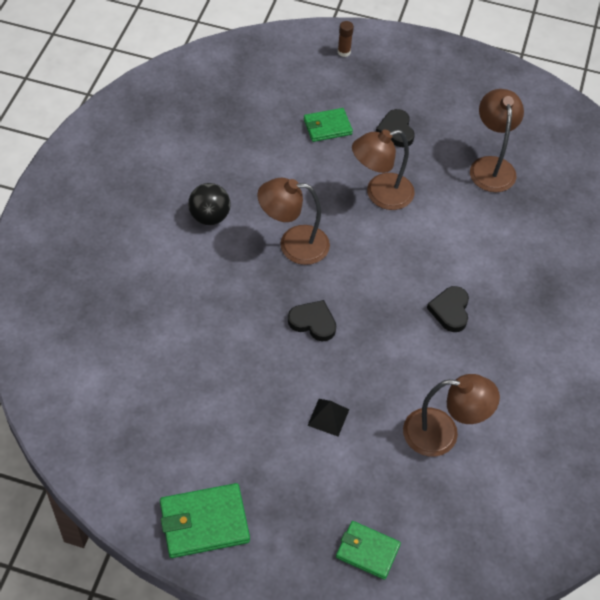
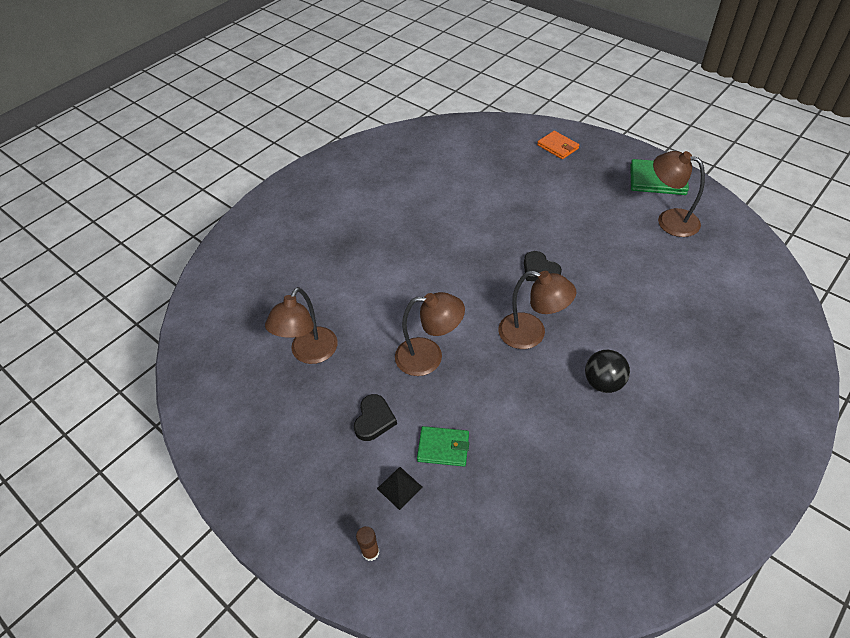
camera: 150 degrees left, 5 degrees down
(328, 417) = (553, 211): black pyramid -> black pyramid (399, 487)
(367, 551) = (558, 147): green wallet -> orange wallet
(442, 434) = (480, 185): brown lamp -> brown lamp (669, 220)
(450, 310) = (427, 251): black heart -> none

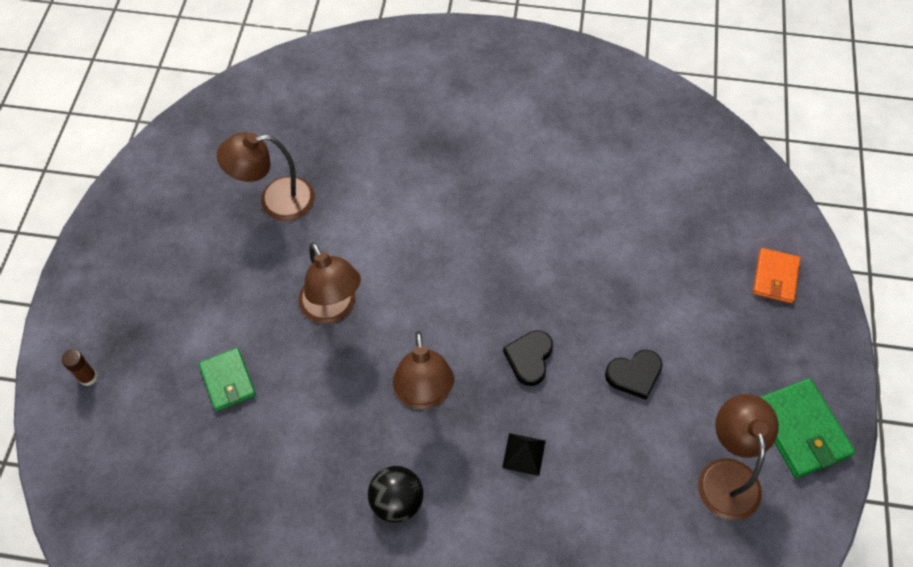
camera: 55 degrees right, 10 degrees up
(374, 420) = (228, 302): black heart -> black heart (634, 375)
(399, 487) = (164, 365): black pyramid -> black pyramid (524, 454)

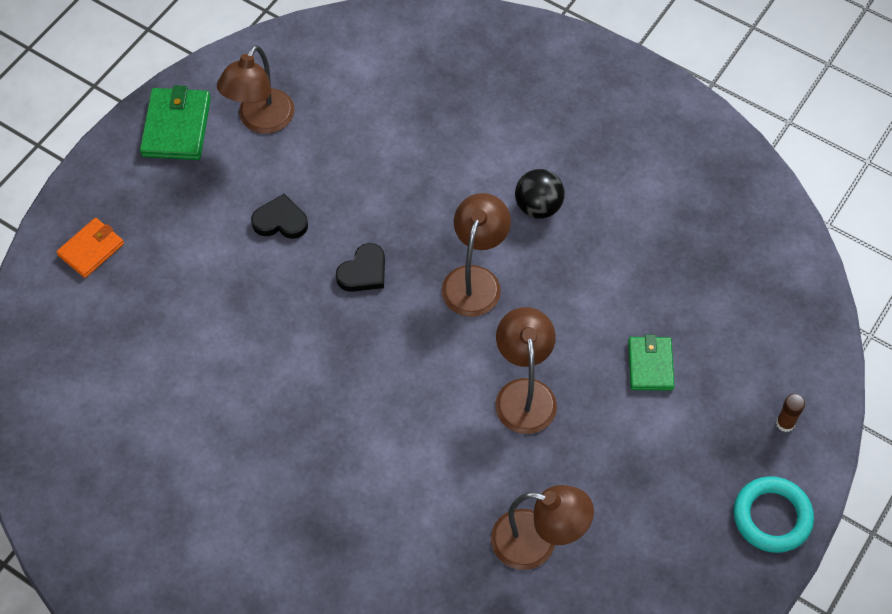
camera: 155 degrees left, 0 degrees up
(86, 293) = (772, 517): none -> turquoise ring
(524, 454) = (414, 199): black pyramid -> none

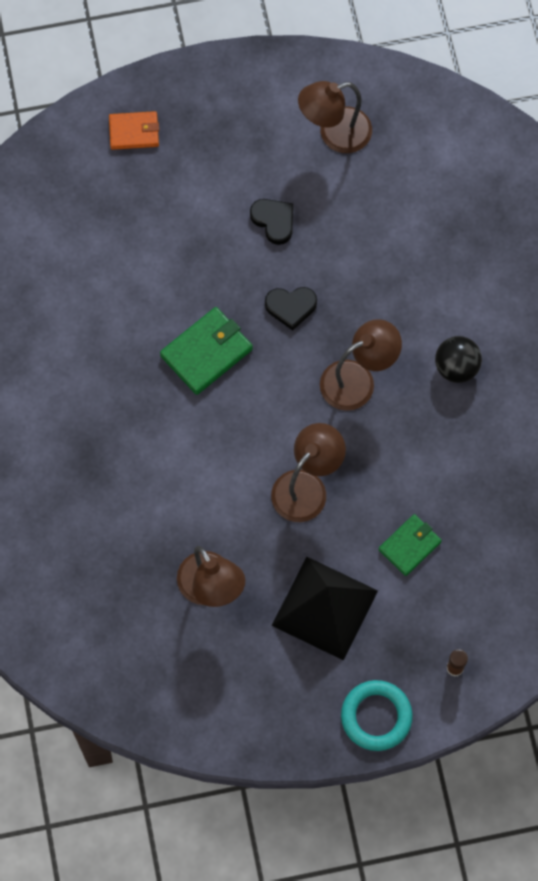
camera: 45 degrees right, 10 degrees up
(176, 127) = (274, 89): green wallet -> green wallet (206, 352)
(640, 472) = (325, 607): none -> black pyramid

